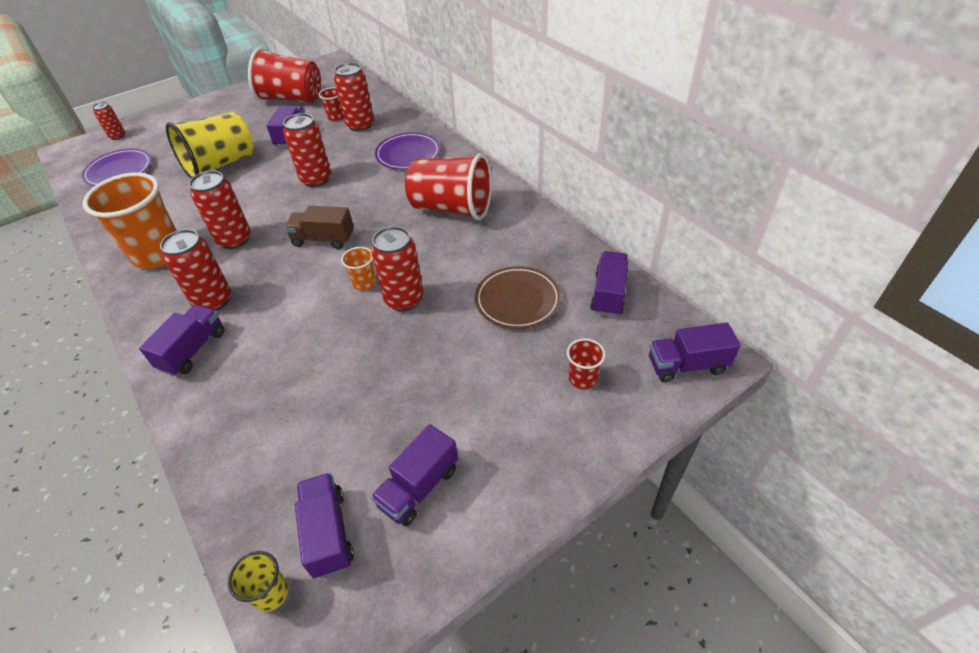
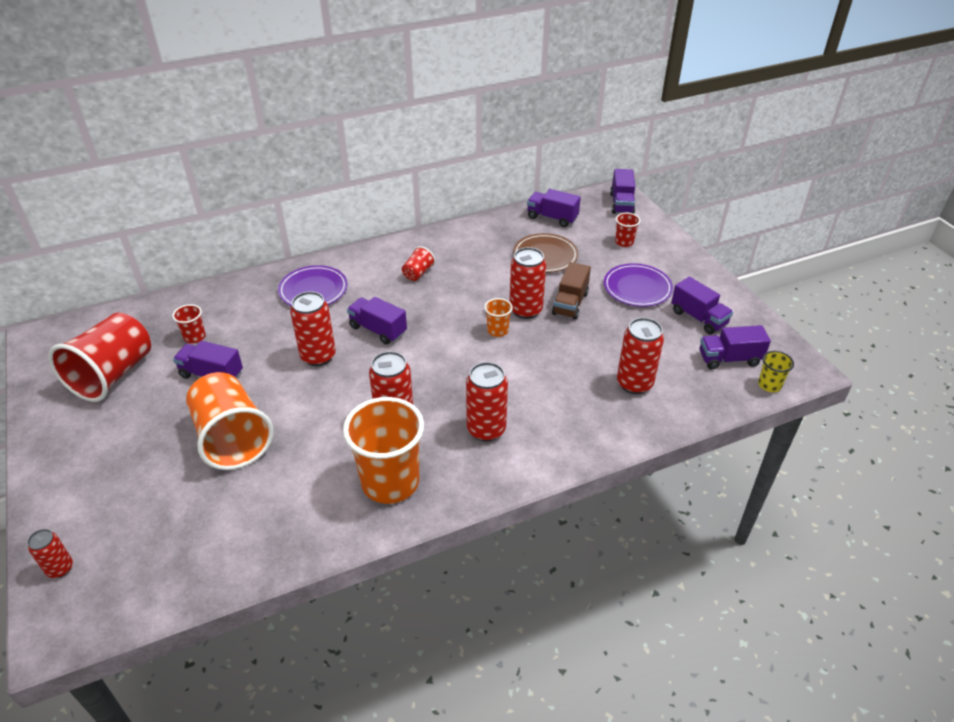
camera: 80 degrees left, 5 degrees down
(119, 171) = (172, 550): purple plate -> purple plate (637, 288)
(193, 350) = (549, 439): purple truck -> purple truck (378, 330)
(220, 165) = (232, 438): yellow cup -> orange cup
(323, 239) = (425, 353): brown truck -> brown truck (570, 303)
(360, 125) = (229, 319): red can -> red can (634, 383)
(452, 208) = (418, 273): red cup -> red cup, size x0.44

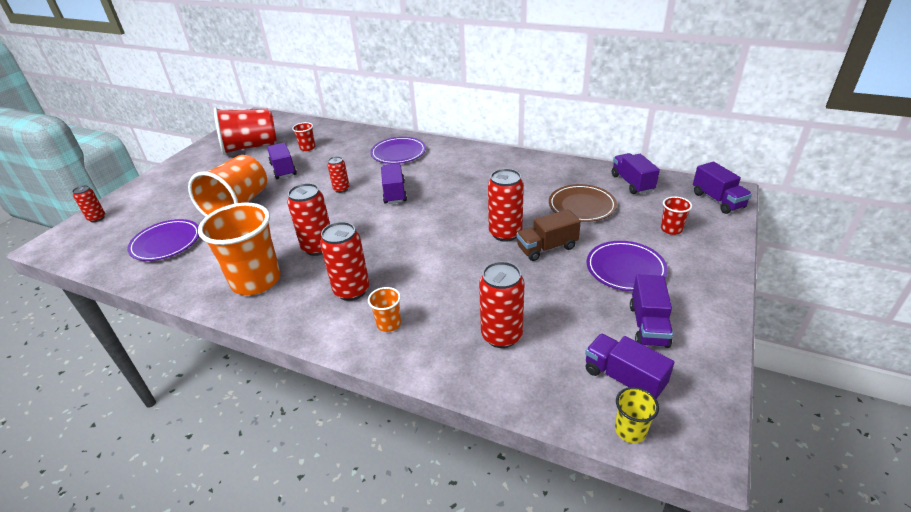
camera: 50 degrees right, 5 degrees down
(220, 523) = (166, 243): none -> purple plate
(318, 356) = (341, 189): red can -> red can, size x0.58
(418, 273) = (472, 173): red cup -> none
(497, 330) = (463, 235): orange cup -> orange cup (389, 324)
(621, 204) = (717, 200): purple truck -> purple truck turned 75 degrees counterclockwise

